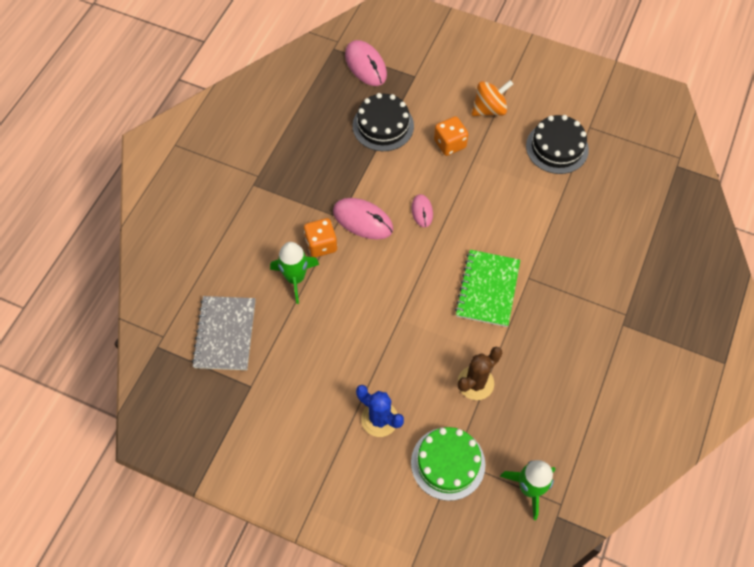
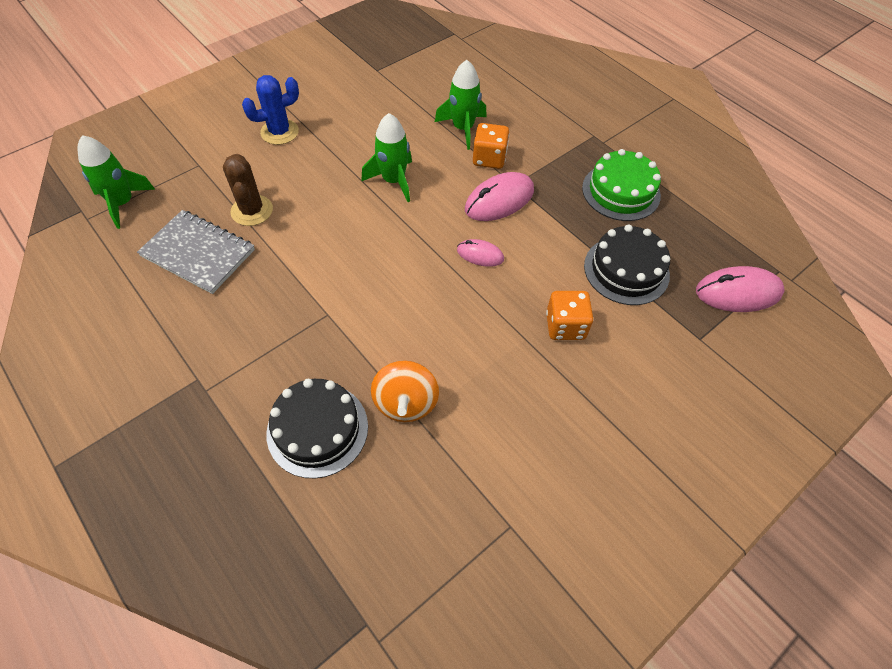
camera: 115 degrees right, 5 degrees down
(225, 334) = (437, 70): grey notebook -> grey notebook (198, 253)
(384, 300) = (393, 181): none -> green rocket
(448, 463) = (200, 159): green cake -> green cake (621, 191)
(487, 289) = (342, 269): green notebook -> none
(489, 109) = (604, 401): orange spinning top -> orange spinning top (406, 403)
(557, 147) = (495, 454): black cake -> black cake (317, 429)

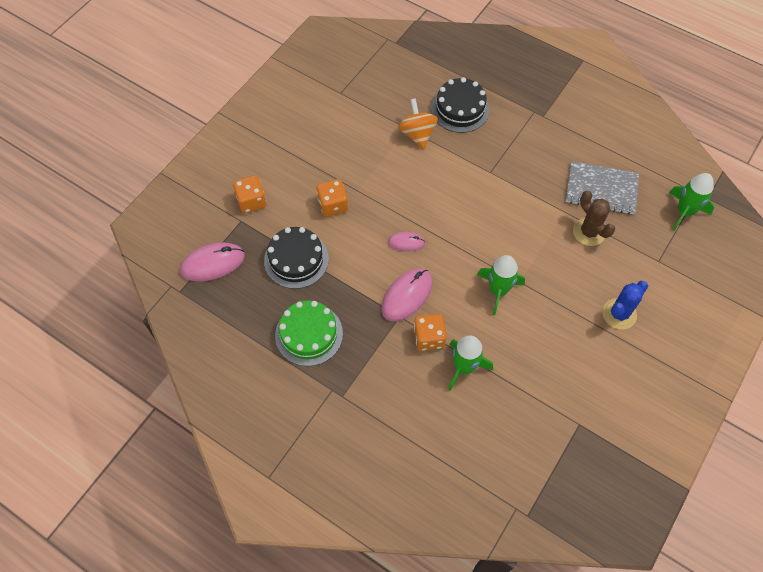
camera: 165 degrees right, 5 degrees up
(684, 362) = (251, 201): none -> orange dice

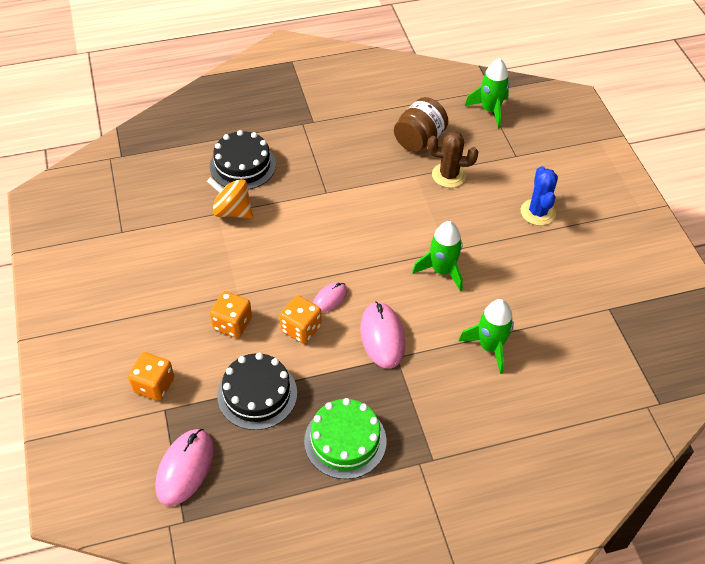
camera: 50 degrees left, 10 degrees down
(429, 338) = (438, 351): orange dice -> orange dice (301, 328)
(601, 189) = (419, 139): grey notebook -> brown jar

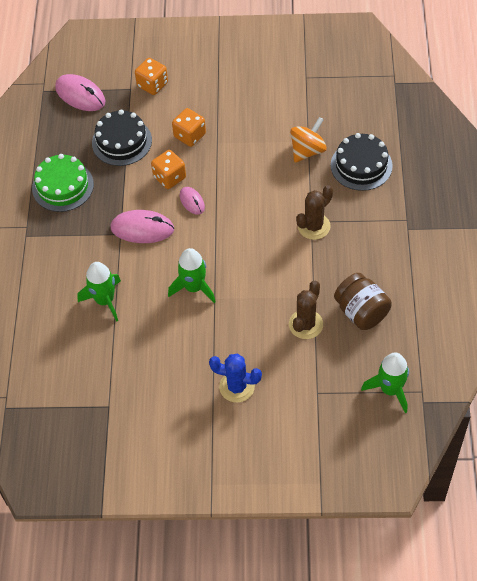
camera: 110 degrees right, 5 degrees up
(332, 189) = (314, 226): none -> brown cactus

